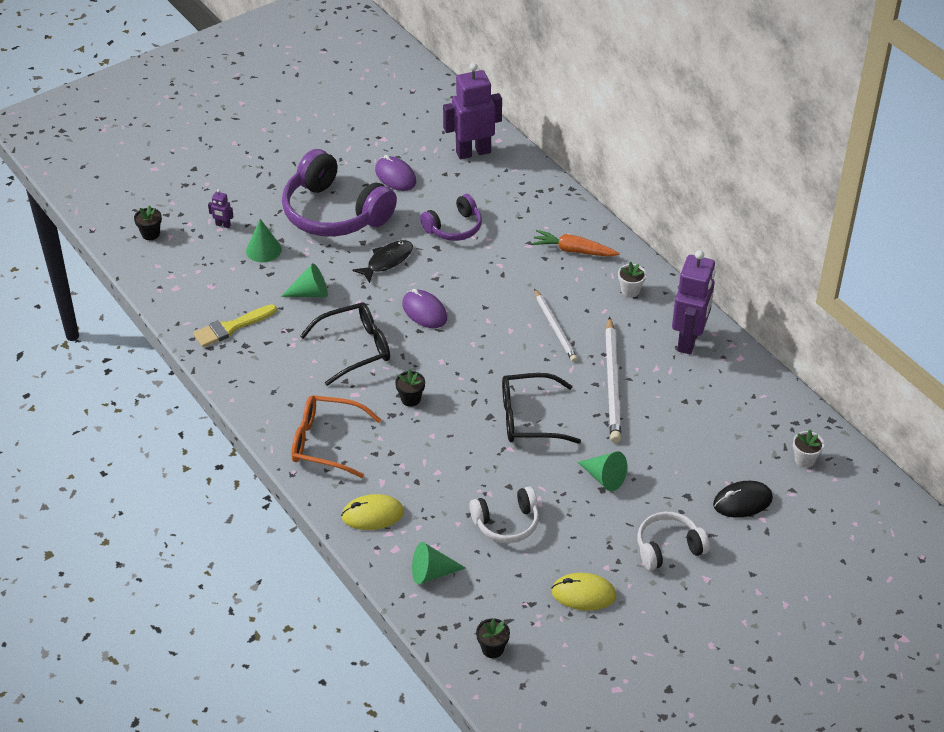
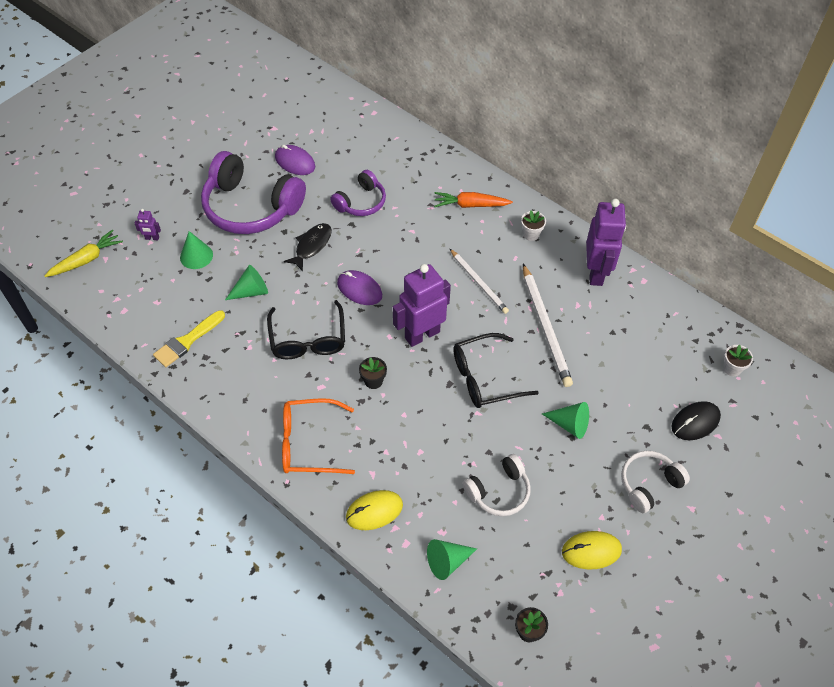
camera: 15 degrees left, 10 degrees up
(150, 234) = (86, 259): black flower pot -> yellow carrot
(355, 348) = (308, 339): black glasses -> black glasses turned 120 degrees clockwise
(473, 152) = (355, 127): purple robot -> purple robot (422, 334)

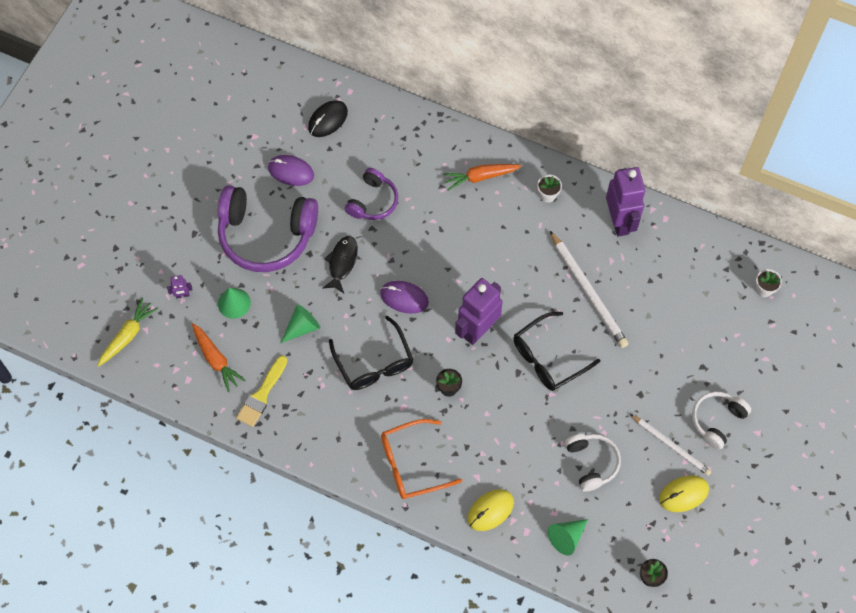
camera: 15 degrees left, 10 degrees up
(158, 299) = (216, 359): none -> orange carrot
(479, 283) = (514, 261): white pencil -> white pencil (671, 446)
(499, 491) = (591, 463): white headphones -> white headphones turned 60 degrees counterclockwise
(569, 424) = (635, 383): green cone -> none
(695, 422) = (743, 351): black mouse -> black mouse (328, 120)

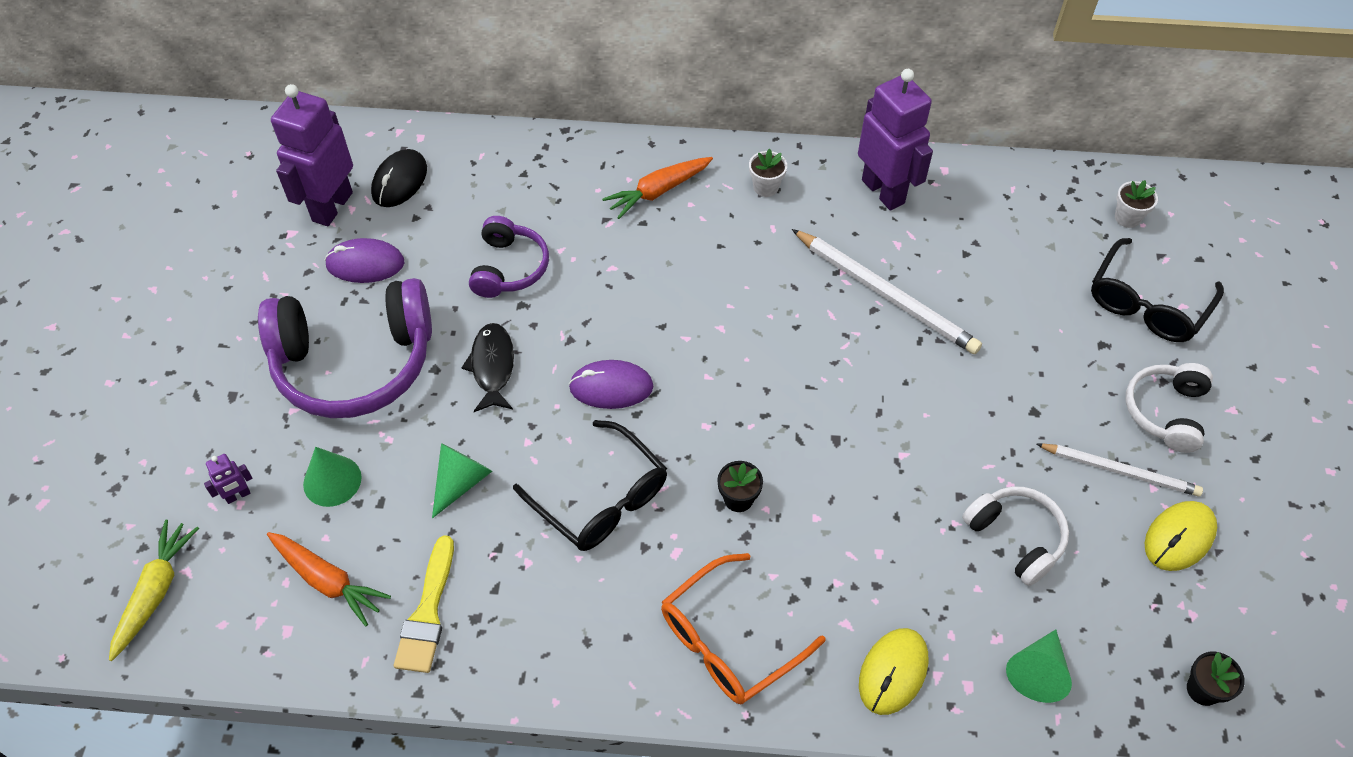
camera: 20 degrees left, 10 degrees down
(478, 329) = (746, 397): purple robot -> purple robot (332, 206)
(548, 358) = (872, 404): black glasses -> black glasses (1147, 303)

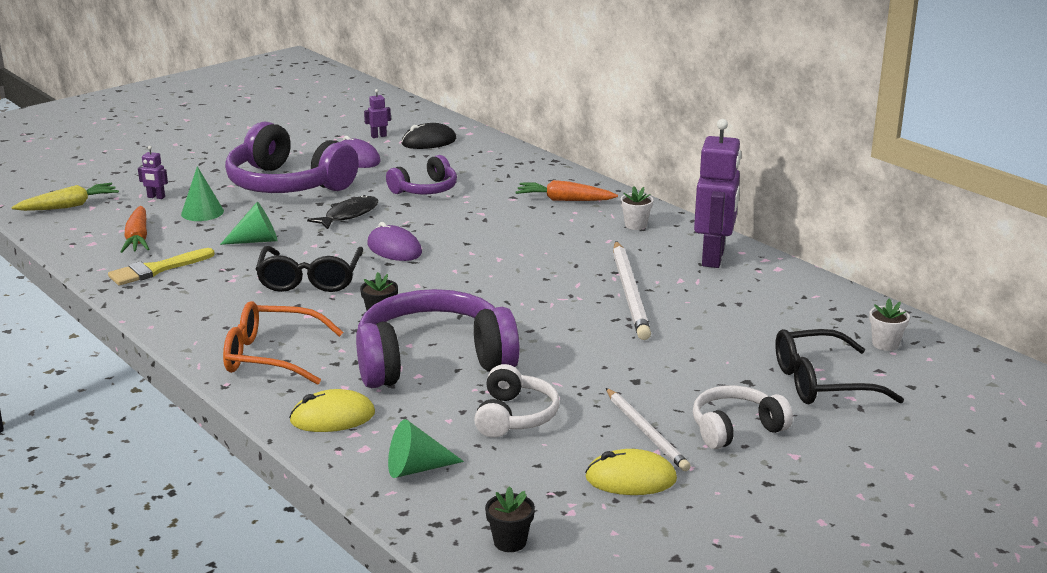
camera: 45 degrees right, 30 degrees down
(332, 206) = (378, 136): purple robot -> purple robot, size x0.41
(864, 523) = (433, 361): none -> purple headphones

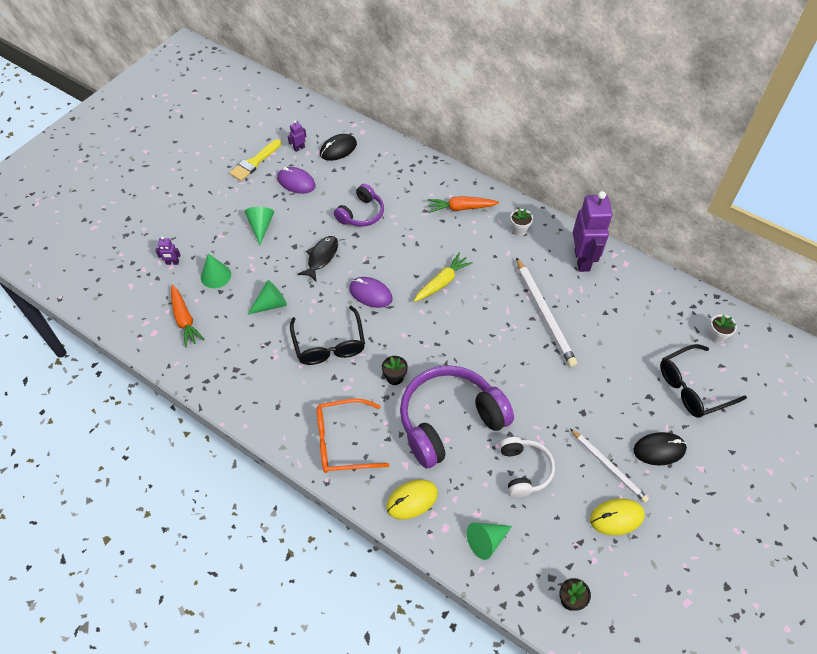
camera: 15 degrees left, 30 degrees up
(69, 206) = (113, 288): yellow carrot -> yellow carrot (442, 282)
(157, 269) = (217, 356): yellow brush -> yellow brush (254, 162)
(287, 184) = (261, 226): purple headphones -> green cone
(736, 429) = (659, 449): white headphones -> black mouse

